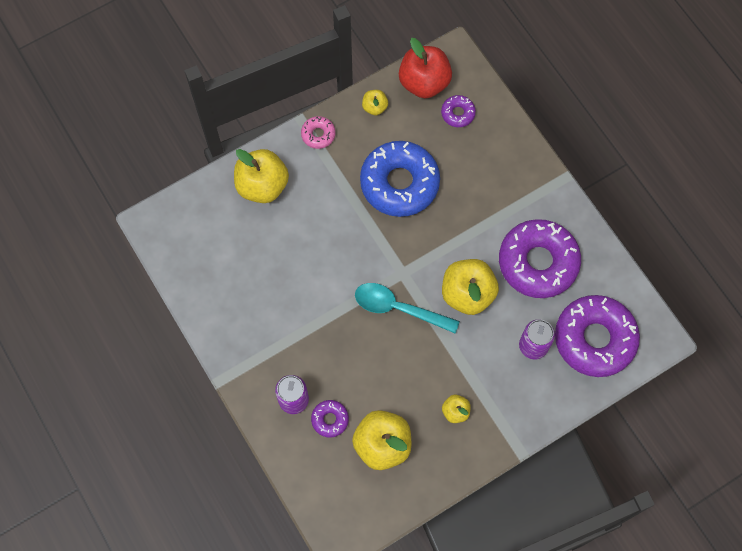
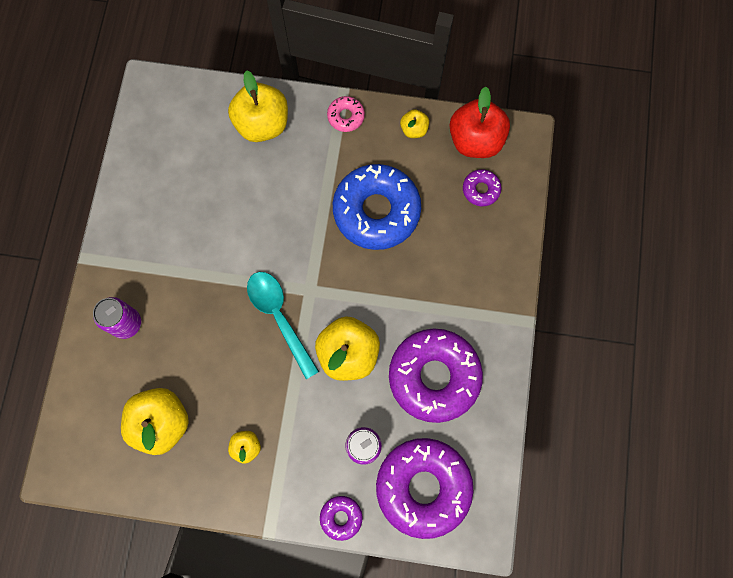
camera: 40 degrees right, 5 degrees up
(330, 419) = (140, 364): purple donut -> purple donut (341, 517)

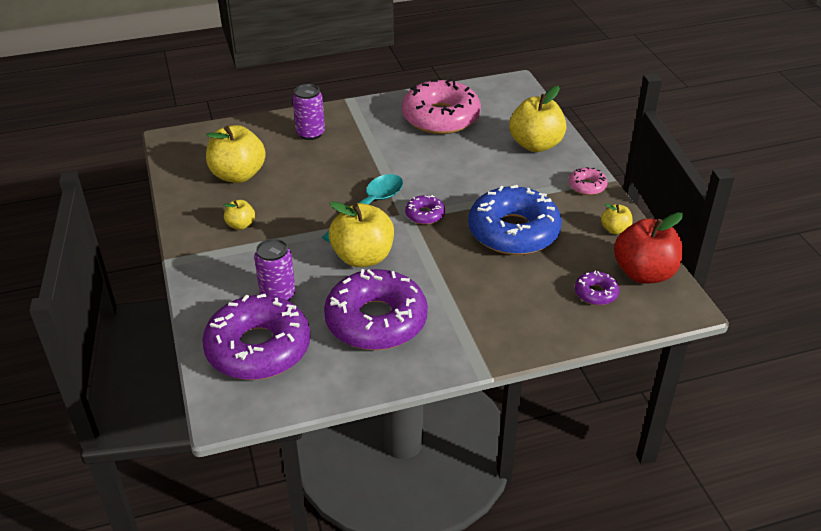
camera: 65 degrees right, 35 degrees down
(169, 185) = (441, 117): none -> pink donut
(341, 517) = (202, 301): purple donut -> purple donut (425, 215)

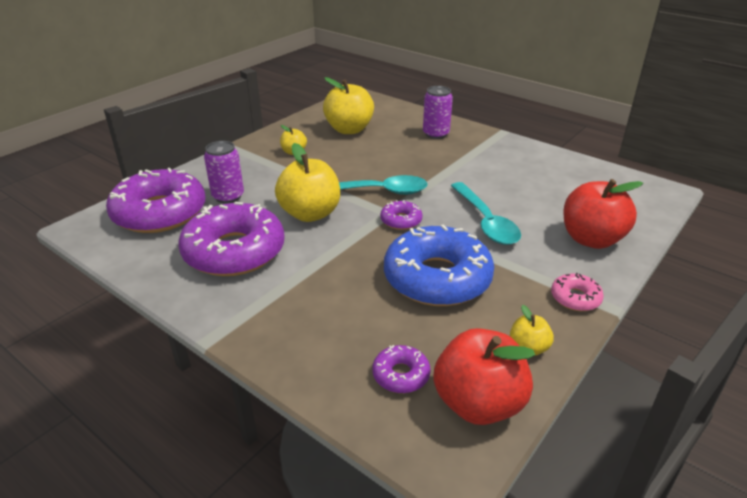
camera: 55 degrees right, 5 degrees down
(441, 117) = (547, 176): pink donut -> none
(469, 176) = (485, 221): none -> turquoise spoon
(535, 145) = (591, 239): yellow apple -> red apple

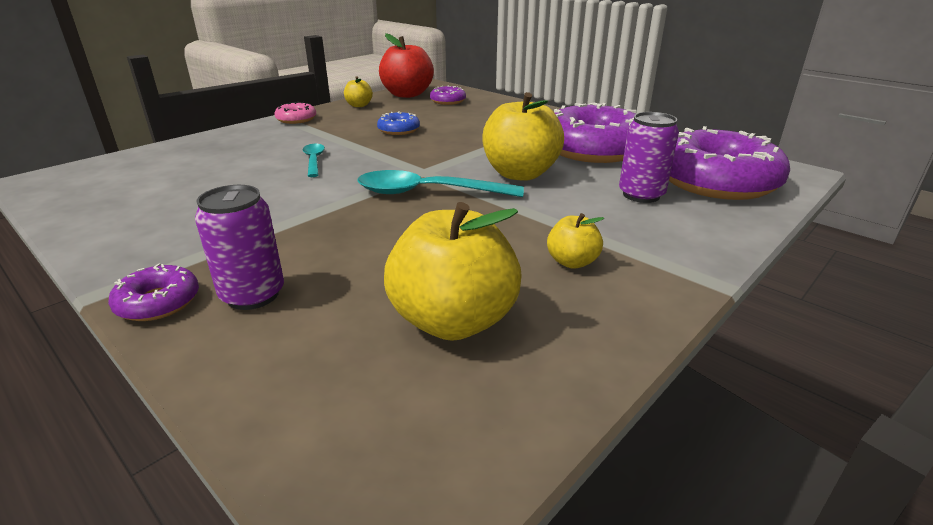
camera: 175 degrees left, 5 degrees down
(401, 220) = (411, 164): purple donut -> purple donut (158, 302)
(437, 278) = (399, 130): blue donut -> blue donut, size x0.44
(485, 221) = (314, 161): turquoise spoon -> turquoise spoon, size x0.55
(591, 239) = (222, 145): red apple -> none

